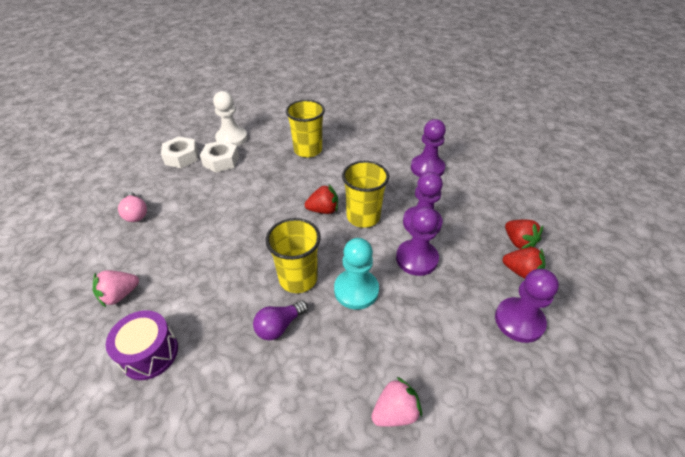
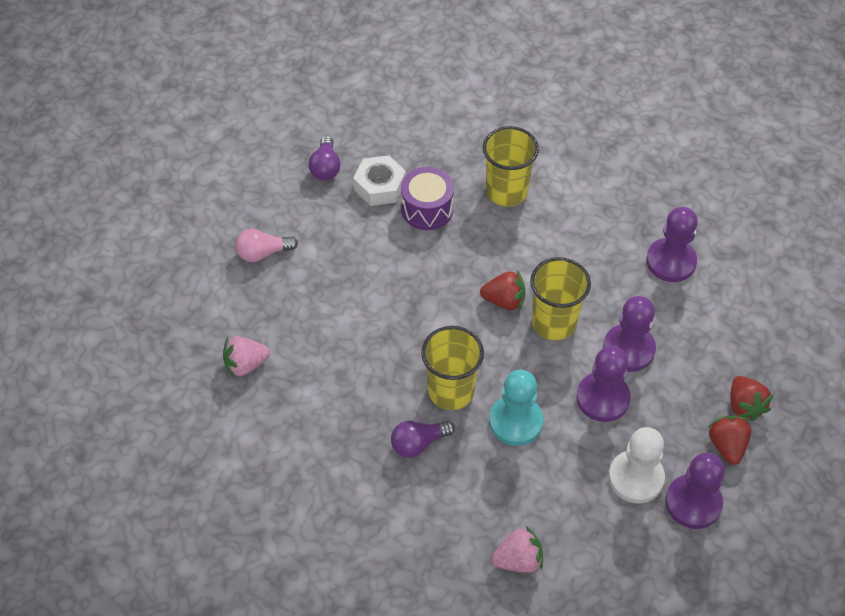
camera: 15 degrees right, 10 degrees up
(136, 213) = (263, 253): pink light bulb -> pink light bulb turned 90 degrees clockwise
(150, 353) = (278, 440): purple drum -> purple drum (427, 209)
(181, 157) = (325, 167): white nut -> purple light bulb
(231, 138) = (400, 145): white pawn -> white pawn (636, 478)
(521, 272) = (727, 446): red strawberry -> red strawberry turned 135 degrees counterclockwise

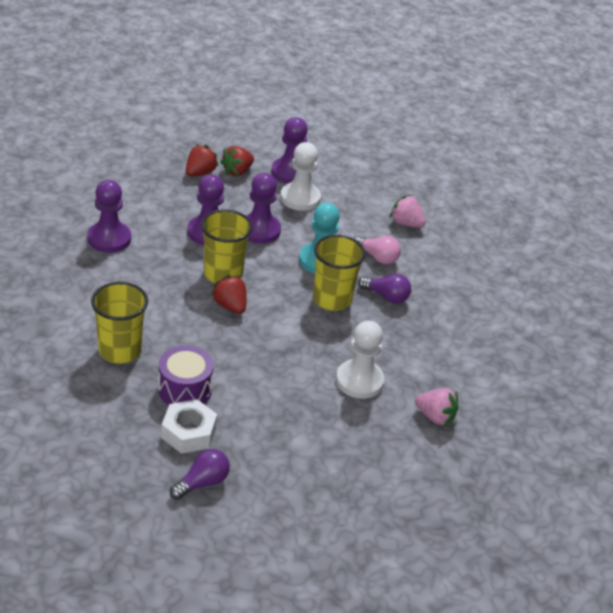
camera: 135 degrees left, 15 degrees down
(263, 253) = (333, 469): pink light bulb -> pink light bulb (377, 257)
(333, 337) = (359, 381): none -> white pawn

